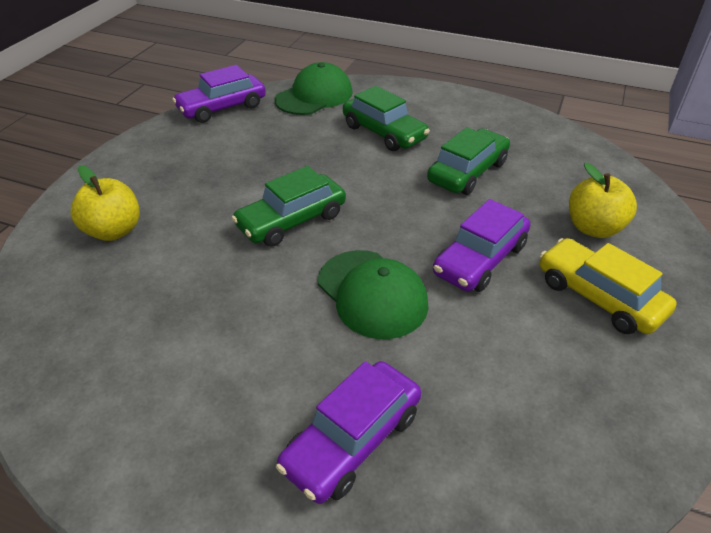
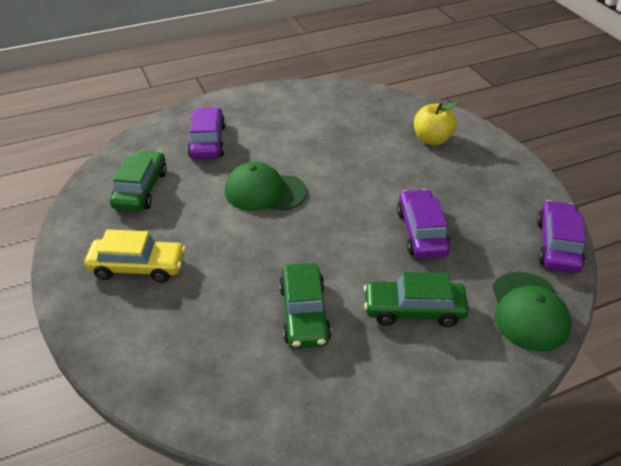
camera: 135 degrees right, 0 degrees up
(291, 220) = (361, 199): green car -> green car (141, 189)
(480, 259) = (227, 246): purple car -> purple car (421, 232)
(593, 228) = (169, 321): yellow apple -> none

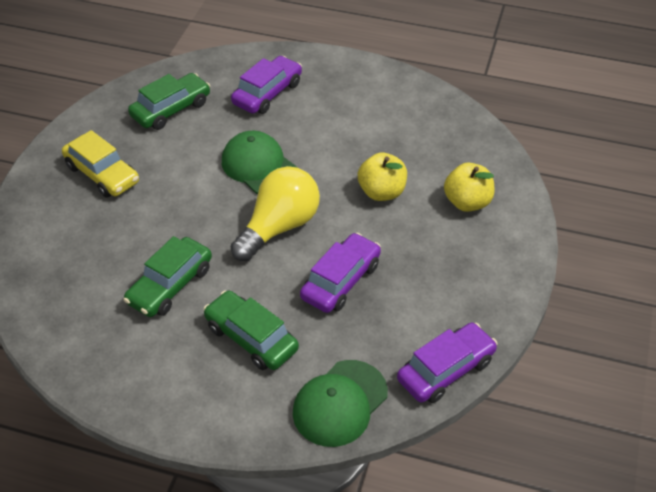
camera: 40 degrees right, 5 degrees up
(332, 223) = (279, 227): none -> yellow light bulb
(372, 162) = (381, 192): none -> yellow apple

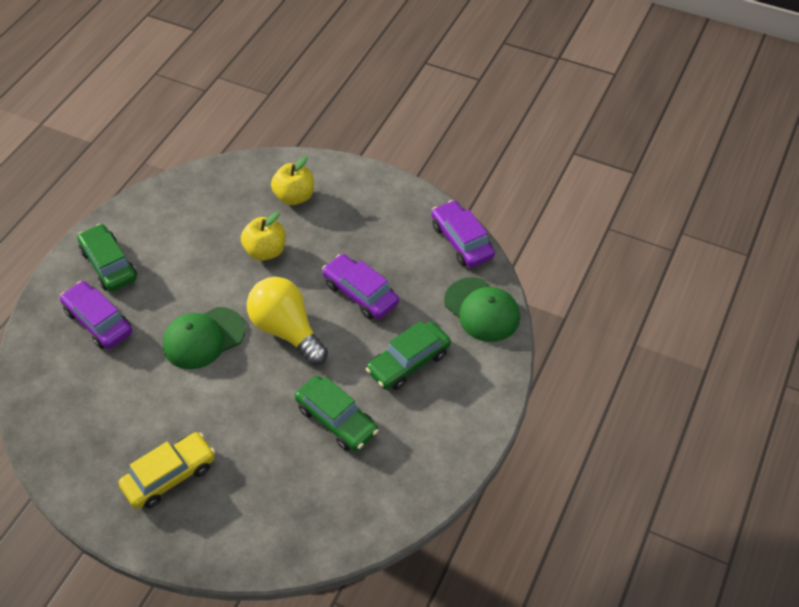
camera: 80 degrees left, 5 degrees up
(171, 109) = (90, 409): green car -> green car (109, 265)

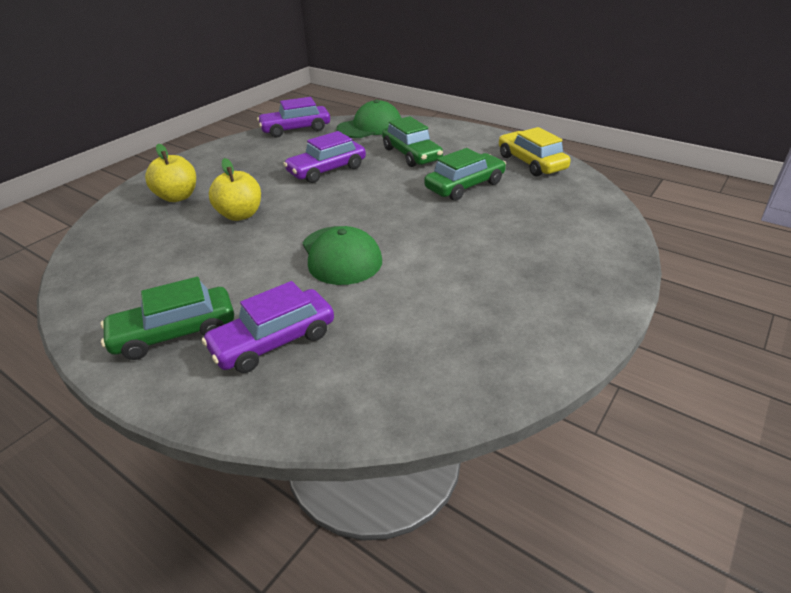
camera: 80 degrees left, 15 degrees down
(170, 476) = (526, 279): yellow car -> yellow car (531, 162)
(287, 330) = (353, 206): yellow light bulb -> none

